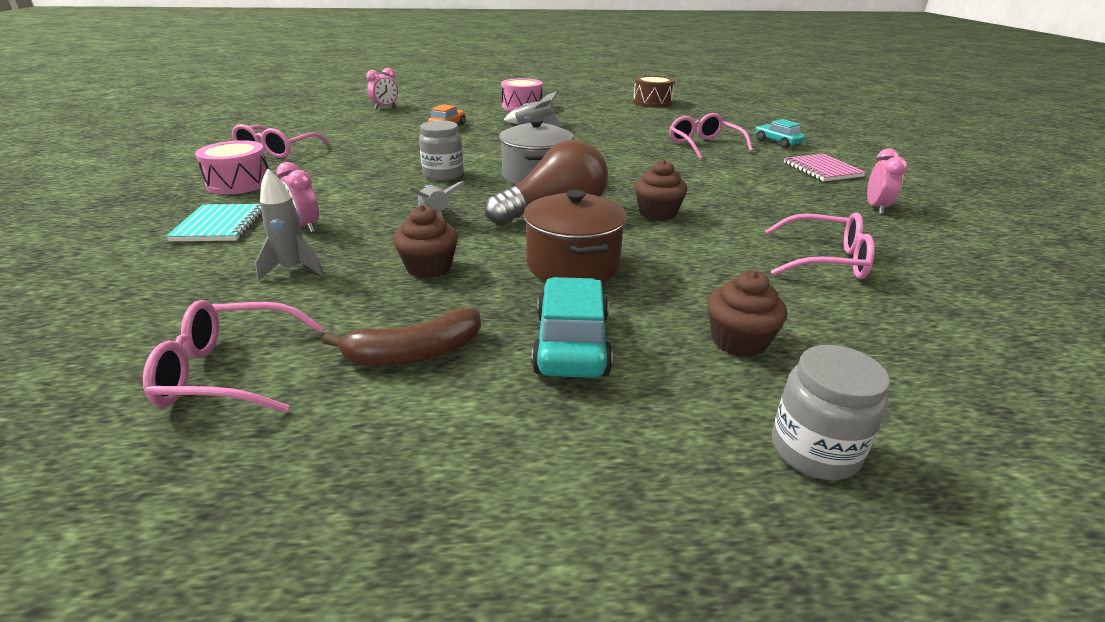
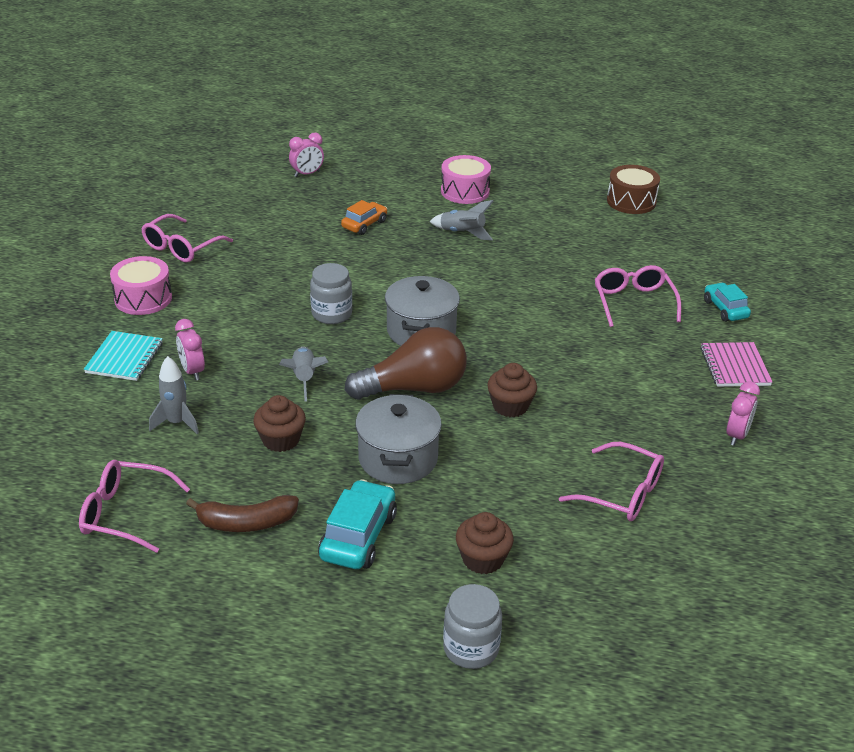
camera: 15 degrees right, 5 degrees up
(573, 265) = (398, 458): brown pot -> grey pot

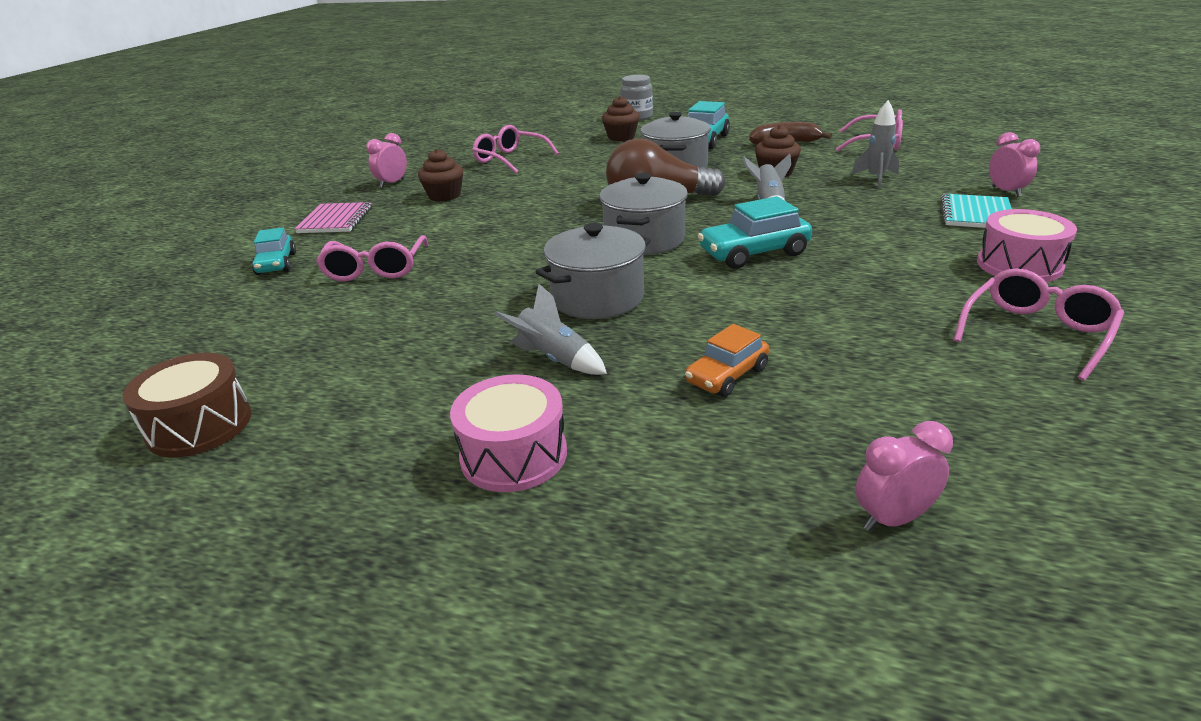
camera: 170 degrees left, 5 degrees down
(192, 371) = (889, 207): pink clock -> pink clock (1006, 192)
(331, 314) = (754, 253): grey jar -> turquoise car
(447, 274) = (597, 298): none -> grey pot
(510, 406) = (570, 193): brown cupcake -> brown cupcake (444, 196)

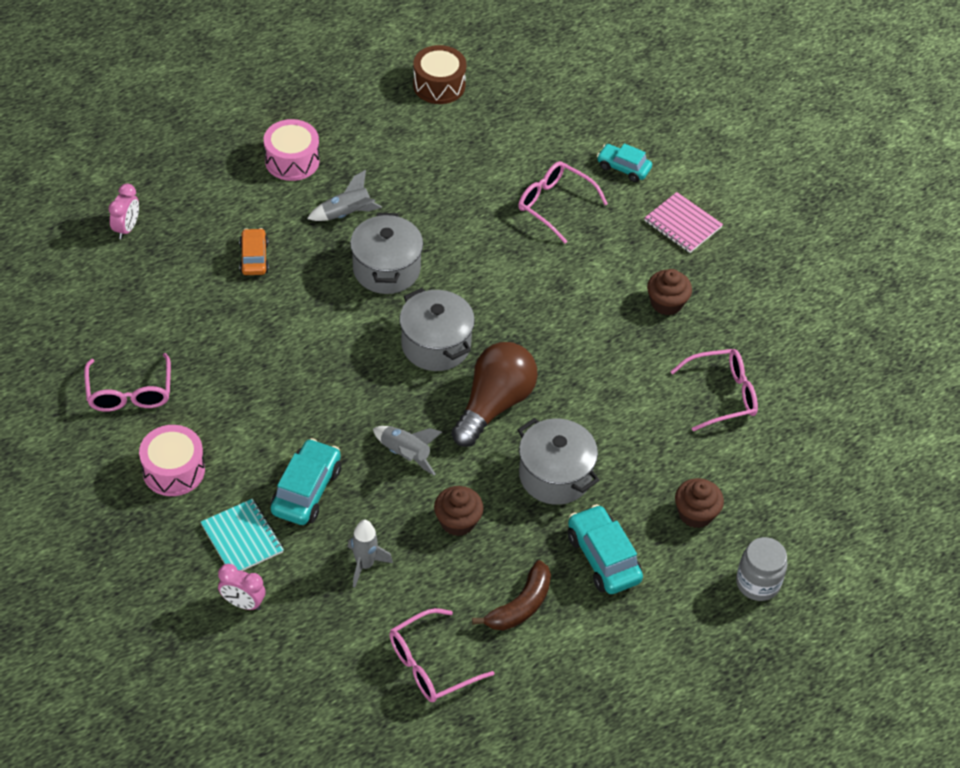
camera: 125 degrees right, 20 degrees up
(392, 183) = (742, 290): pink clock -> none
(754, 253) = (348, 376): turquoise car -> turquoise car (306, 490)

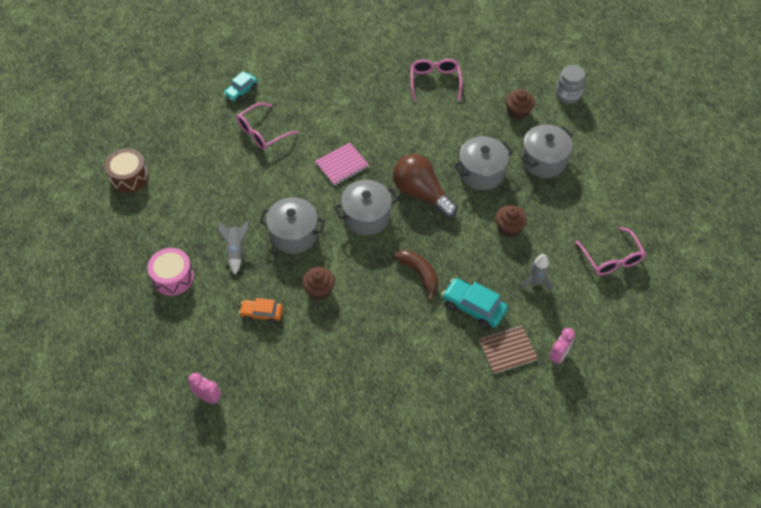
camera: 75 degrees left, 5 degrees up
(129, 393) = (370, 409): pink glasses -> none
(173, 470) = (444, 387): pink drum -> none
(242, 538) = (507, 350): turquoise notebook -> brown notebook
(405, 454) = (453, 247): grey rocket -> none
(520, 606) = (573, 206): brown banana -> brown banana (419, 274)
(603, 558) = (544, 160): turquoise car -> grey pot
(666, 303) = (359, 93): brown cupcake -> brown cupcake (319, 290)
(682, 224) = (298, 72): pink notebook -> pink notebook (342, 165)

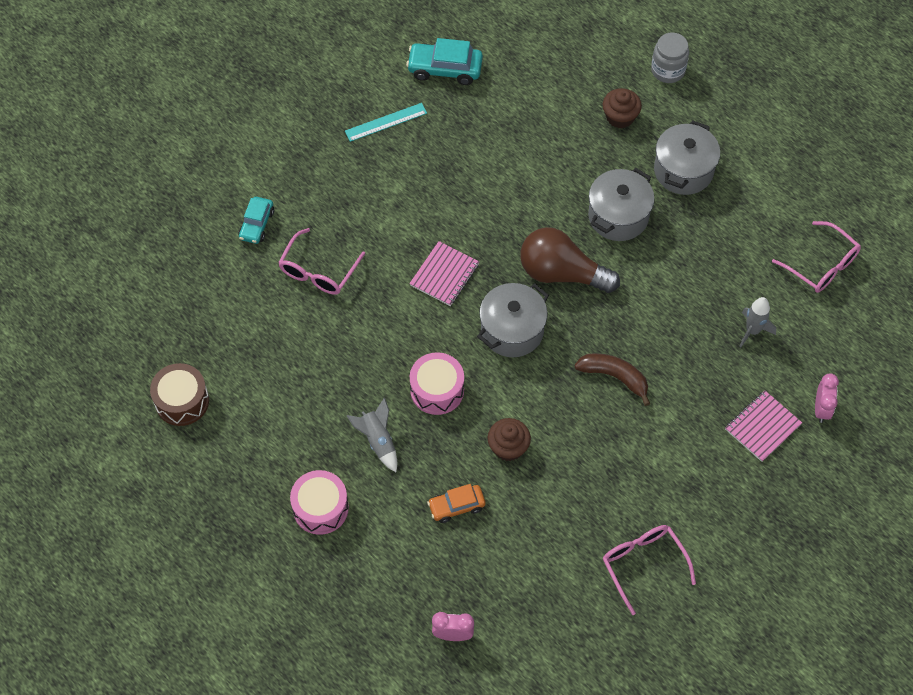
camera: 25 degrees left, 5 degrees up
(294, 234) = (437, 390): grey pot -> pink drum
(359, 61) = (386, 122): none -> turquoise ruler
(435, 81) = (497, 115): pink glasses -> pink glasses (643, 564)
(473, 307) = (698, 392): turquoise car -> turquoise car (445, 69)
(507, 350) = (762, 427): brown notebook -> pink notebook
(509, 228) = (687, 275): brown cupcake -> none

